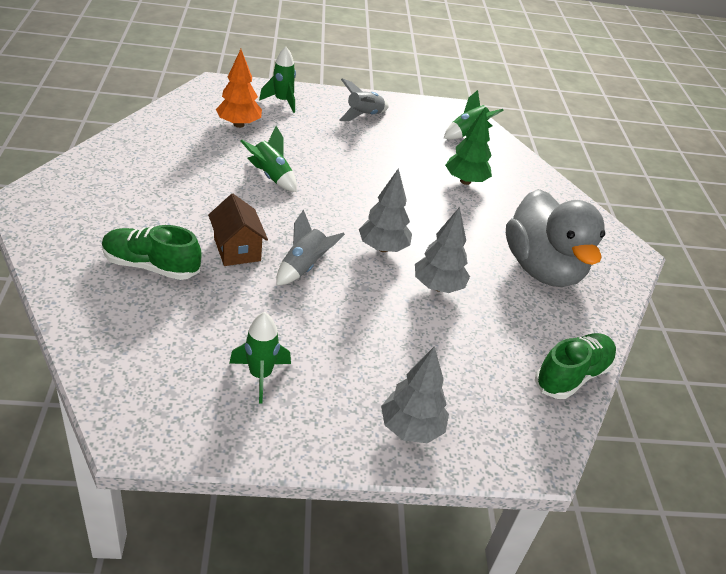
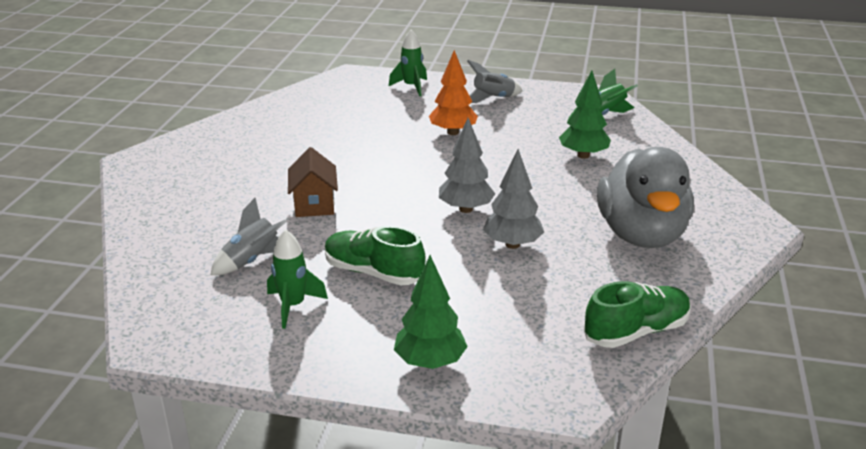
camera: 20 degrees right, 10 degrees down
(151, 266) = (226, 214): green shoe -> green shoe (373, 273)
(238, 124) = (359, 105): orange tree -> orange tree (453, 132)
(271, 176) = (373, 147): green rocket -> none
(304, 267) = (375, 221): grey rocket -> grey rocket (252, 260)
(411, 428) = (430, 362): grey tree -> green tree

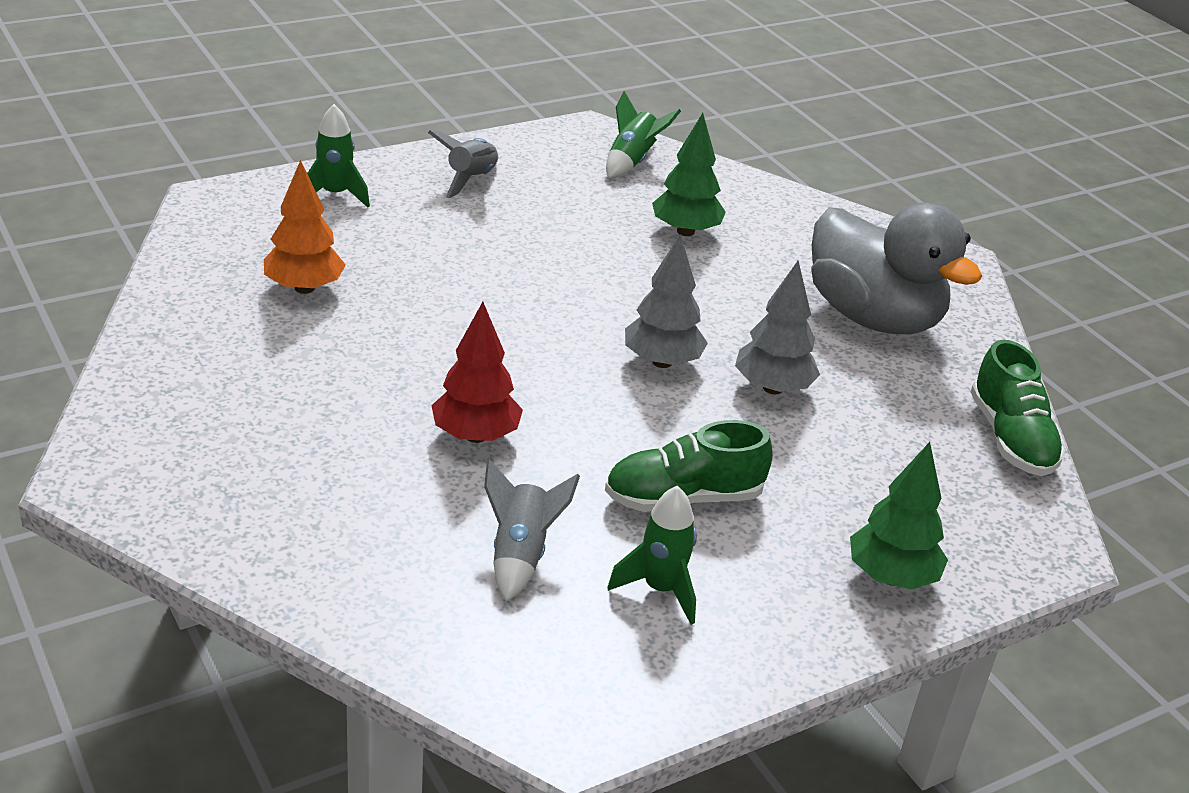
camera: 45 degrees left, 5 degrees up
(314, 204) = (475, 435): brown house -> red tree
(453, 132) = (493, 252): orange tree -> orange tree (304, 288)
(636, 331) = (1011, 439): green shoe -> green shoe turned 150 degrees clockwise

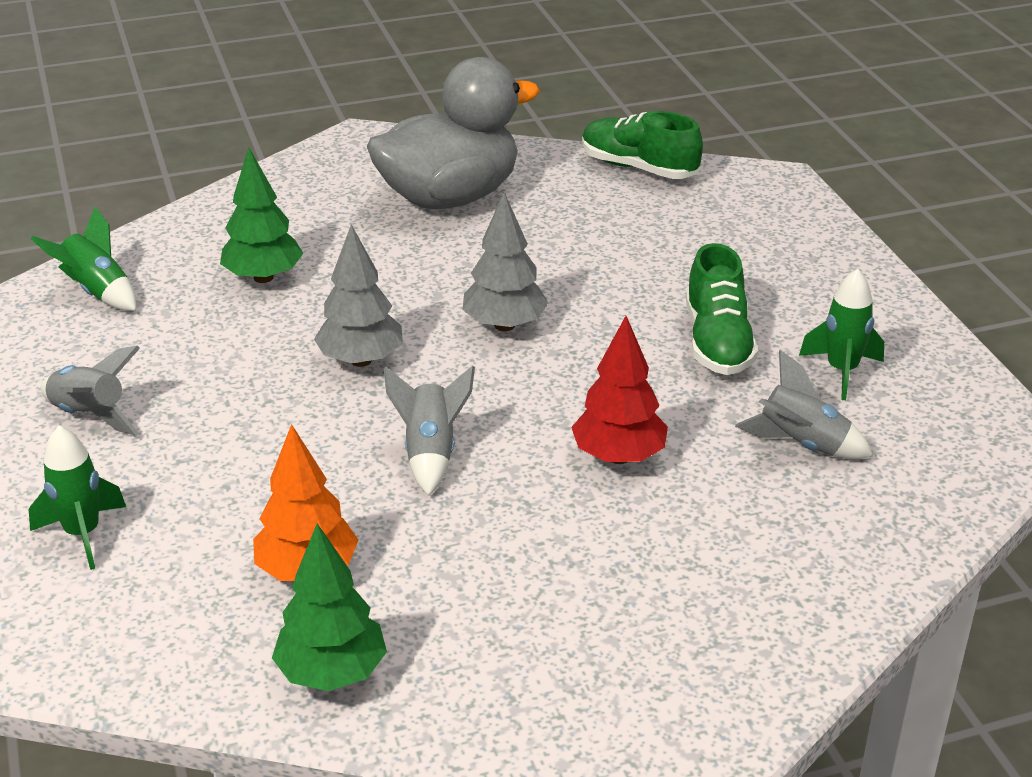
camera: 75 degrees left, 0 degrees up
(458, 333) = (430, 453): none -> grey rocket
(772, 388) = (555, 269): grey tree -> grey tree (361, 360)
(891, 577) = (815, 256): green tree -> green tree (332, 673)
(1011, 439) = (638, 168): green shoe -> green shoe turned 150 degrees counterclockwise

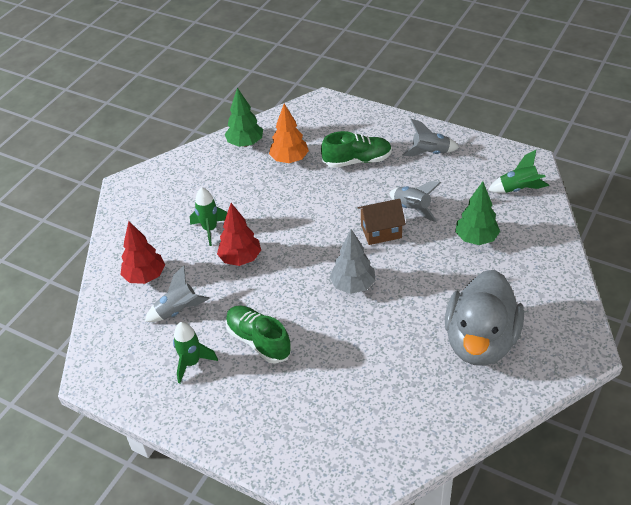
camera: 140 degrees right, 10 degrees up
(83, 534) = (366, 127): green rocket -> green rocket (210, 229)
(361, 360) = (381, 231): grey tree -> brown house
(430, 453) = (305, 216): grey rocket -> grey rocket (412, 209)
(638, 168) = (427, 443): green shoe -> green shoe (357, 161)
(812, 531) = (145, 276): none -> red tree

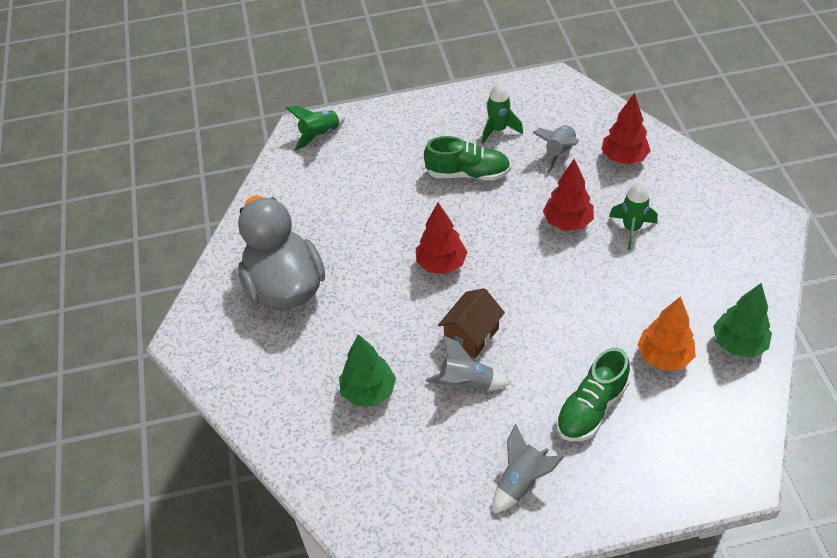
camera: 140 degrees right, 5 degrees up
(353, 285) = (441, 264): grey tree -> red tree
(518, 189) = (372, 496): green rocket -> green rocket (320, 135)

